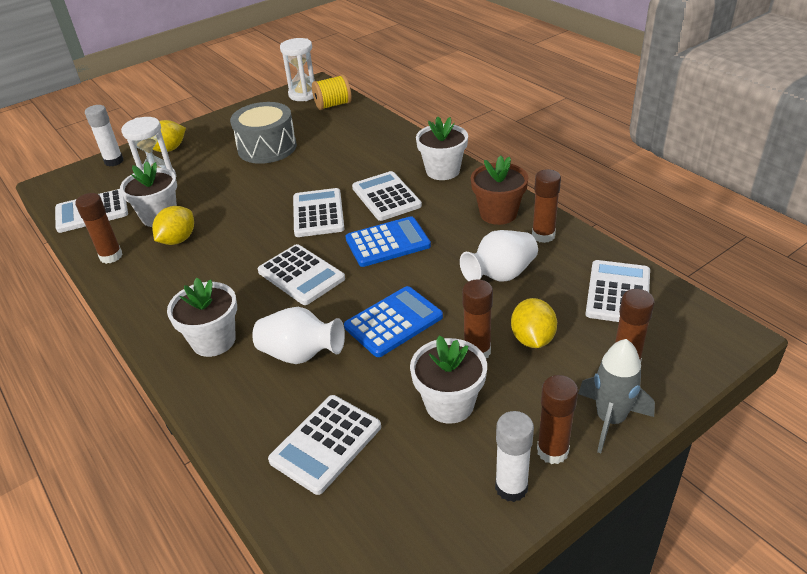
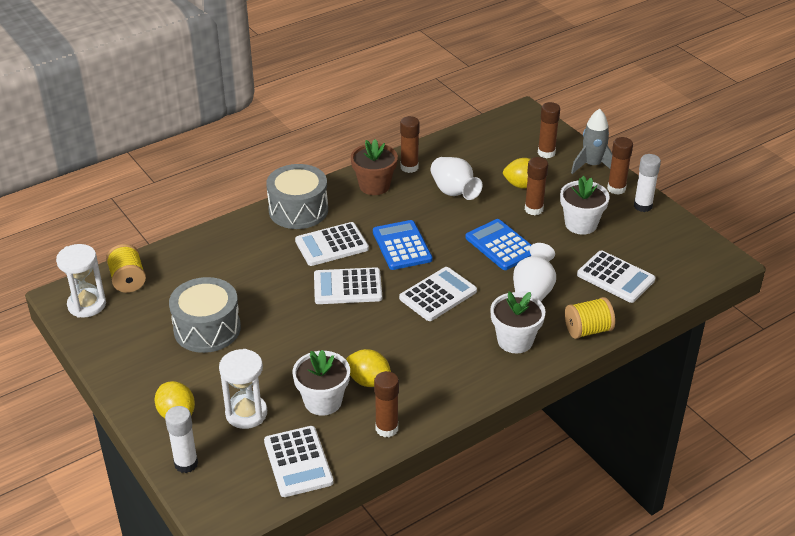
camera: 90 degrees left, 0 degrees up
(219, 410) = (587, 330): none -> yellow spool
(443, 171) = (298, 210): white flower pot -> grey drum
(618, 293) = (480, 145): white calculator -> none

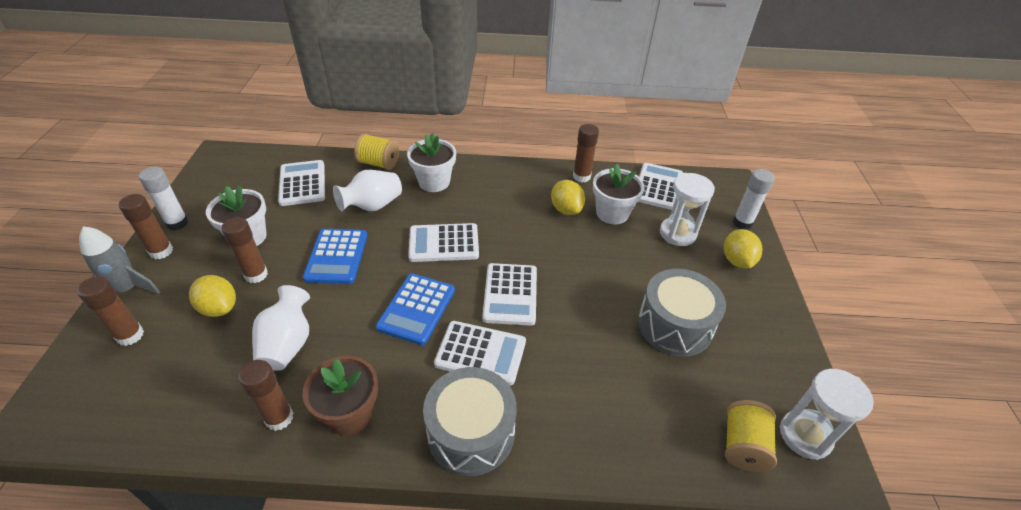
camera: 145 degrees left, 5 degrees up
(347, 287) = (510, 294): white calculator -> white calculator turned 60 degrees clockwise

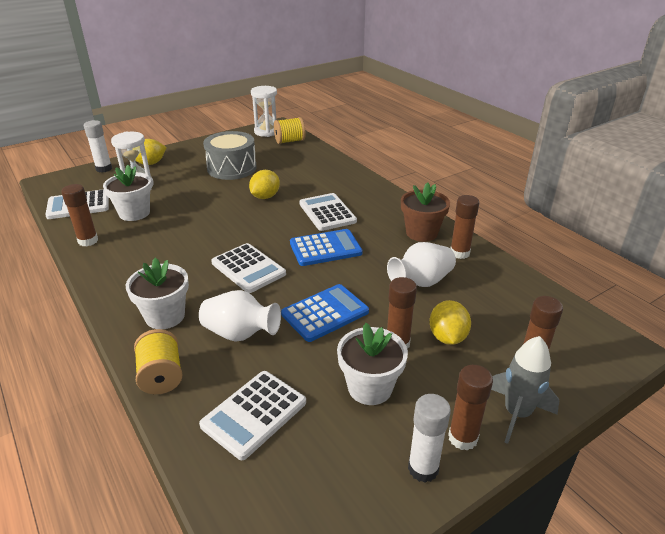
camera: 125 degrees left, 10 degrees down
(471, 433) = (376, 196): grey drum -> none
(510, 294) = (268, 221): white calculator -> none
(566, 209) = (147, 232): yellow lemon -> yellow lemon (265, 197)

